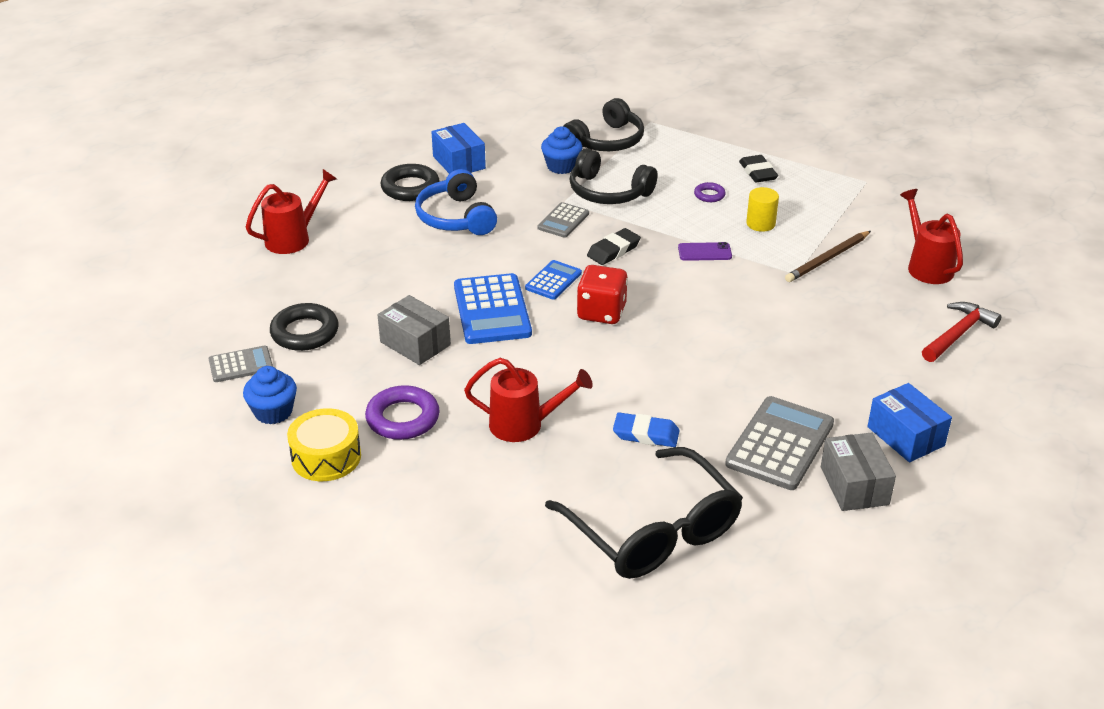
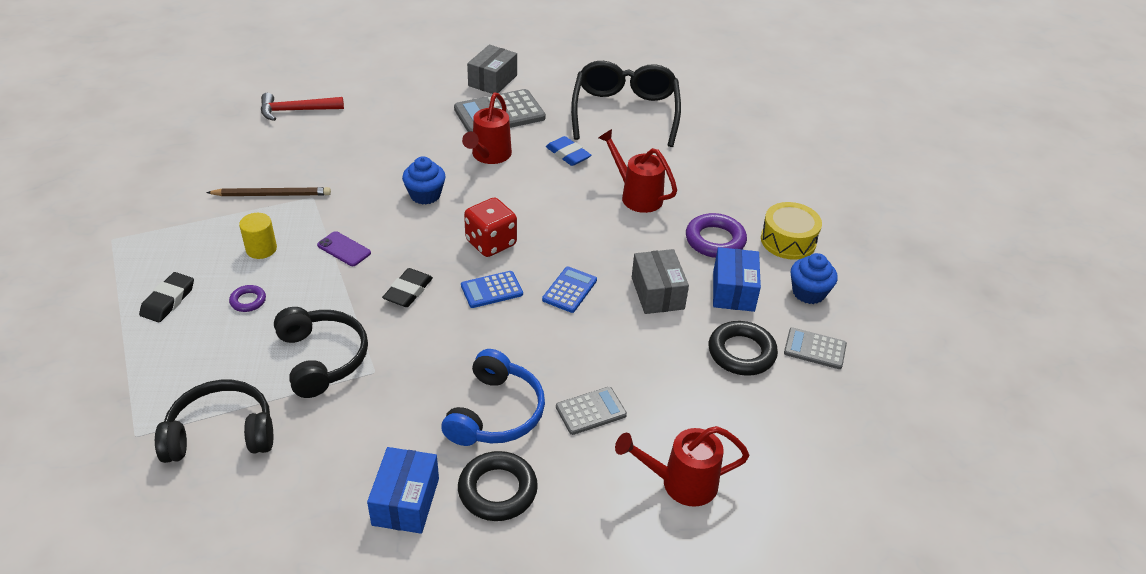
camera: 145 degrees left, 5 degrees up
(492, 310) = (569, 290): blue calculator -> blue calculator, size x0.56
(561, 166) = (315, 423): blue cupcake -> blue cupcake (425, 195)
(563, 221) = (406, 348): grey calculator -> grey calculator (591, 411)
(613, 250) = (408, 291): black eraser -> black eraser turned 60 degrees counterclockwise
(905, 436) = (428, 85): blue box -> blue box (733, 291)
(926, 266) = (223, 154): red watering can -> red watering can (489, 156)

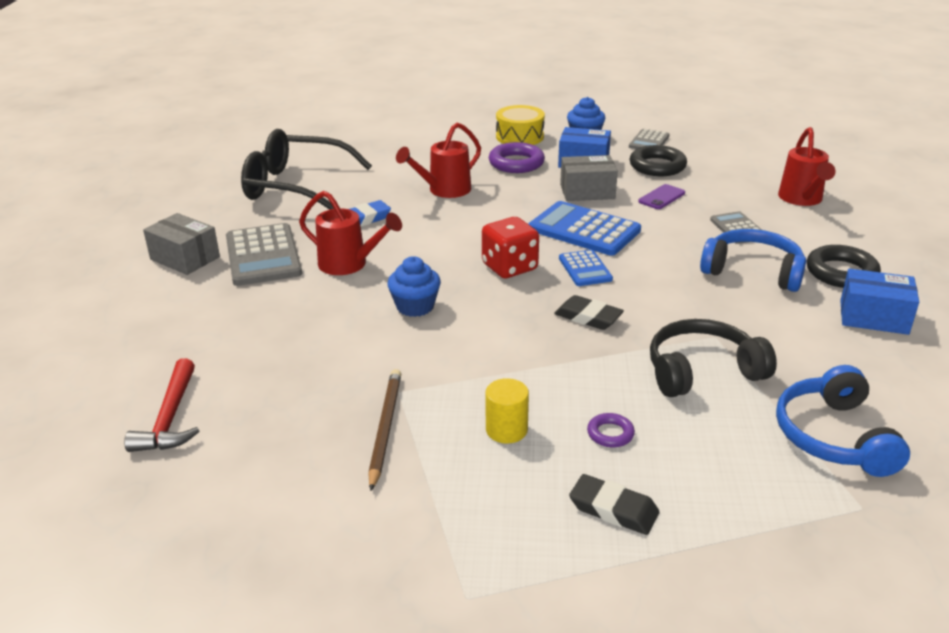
camera: 80 degrees left, 10 degrees down
(221, 433) = (833, 437): black headphones -> blue headphones
(344, 249) = (512, 362): purple phone -> purple phone (661, 197)
(569, 290) = (584, 230): blue calculator -> blue calculator, size x1.79

